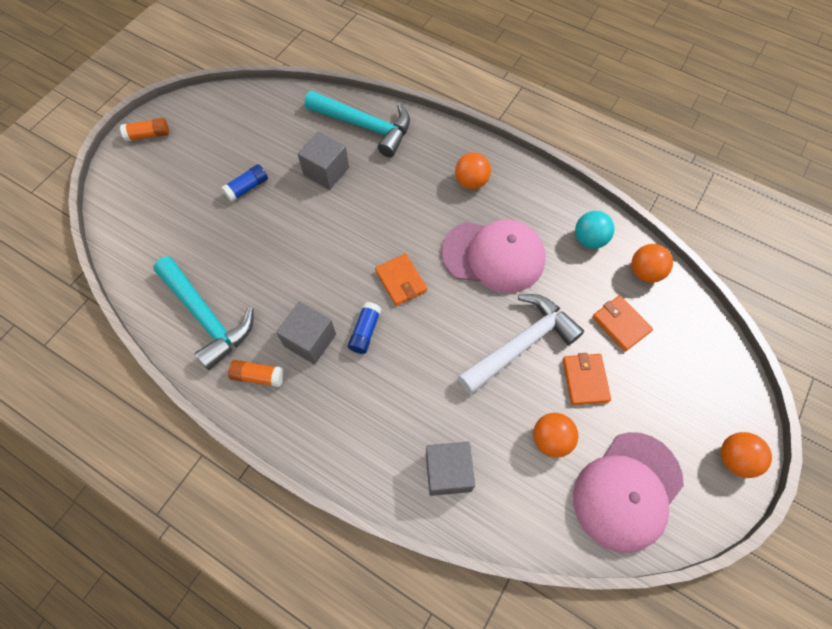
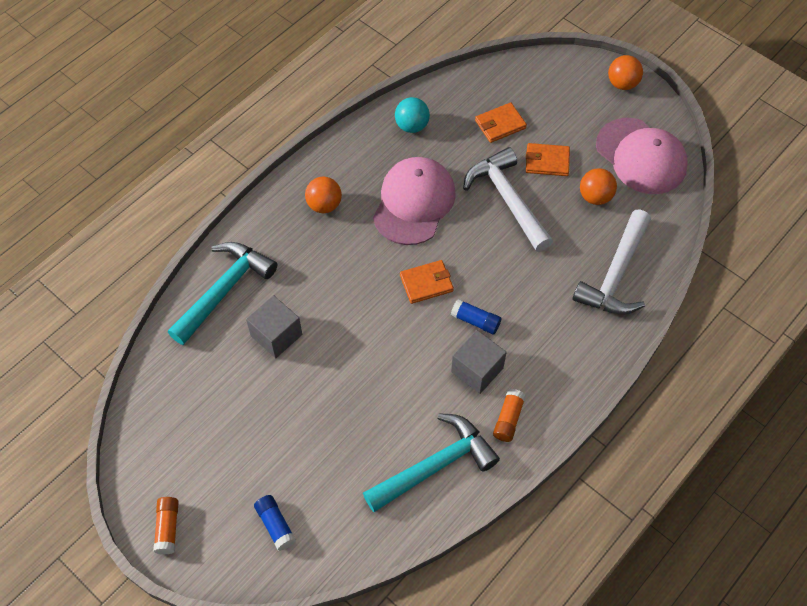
camera: 80 degrees left, 5 degrees down
(247, 188) = (278, 417): blue glue stick -> blue glue stick (275, 525)
(448, 472) = (615, 275): grey cube -> white hammer
(644, 272) = (453, 95): orange ball -> none

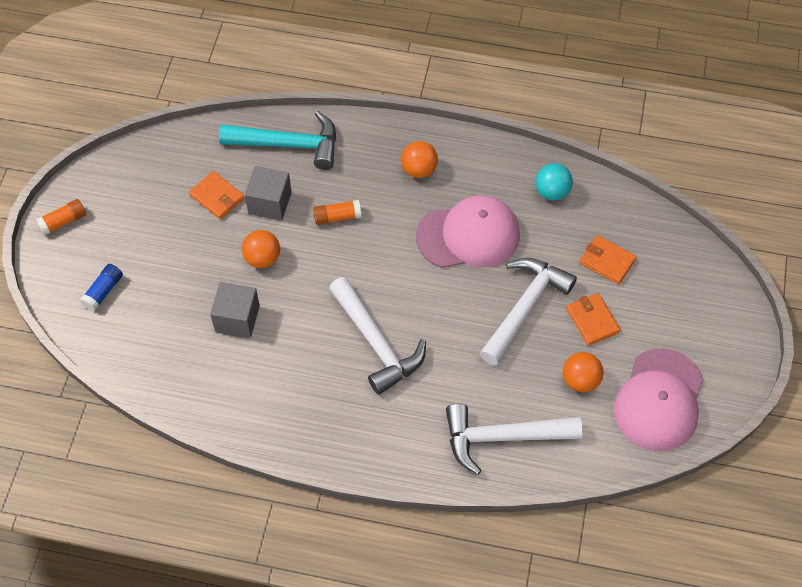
camera: 60 degrees right, 0 degrees up
(426, 283) = (390, 286): orange wallet -> orange wallet (217, 197)
(435, 465) = (218, 380): turquoise hammer -> none
(475, 321) = (377, 343): blue glue stick -> white hammer
(477, 370) = (328, 368): grey cube -> grey cube (237, 318)
(508, 419) = (294, 415): orange glue stick -> orange glue stick (337, 217)
(622, 84) = (739, 344): orange ball -> orange ball (262, 258)

